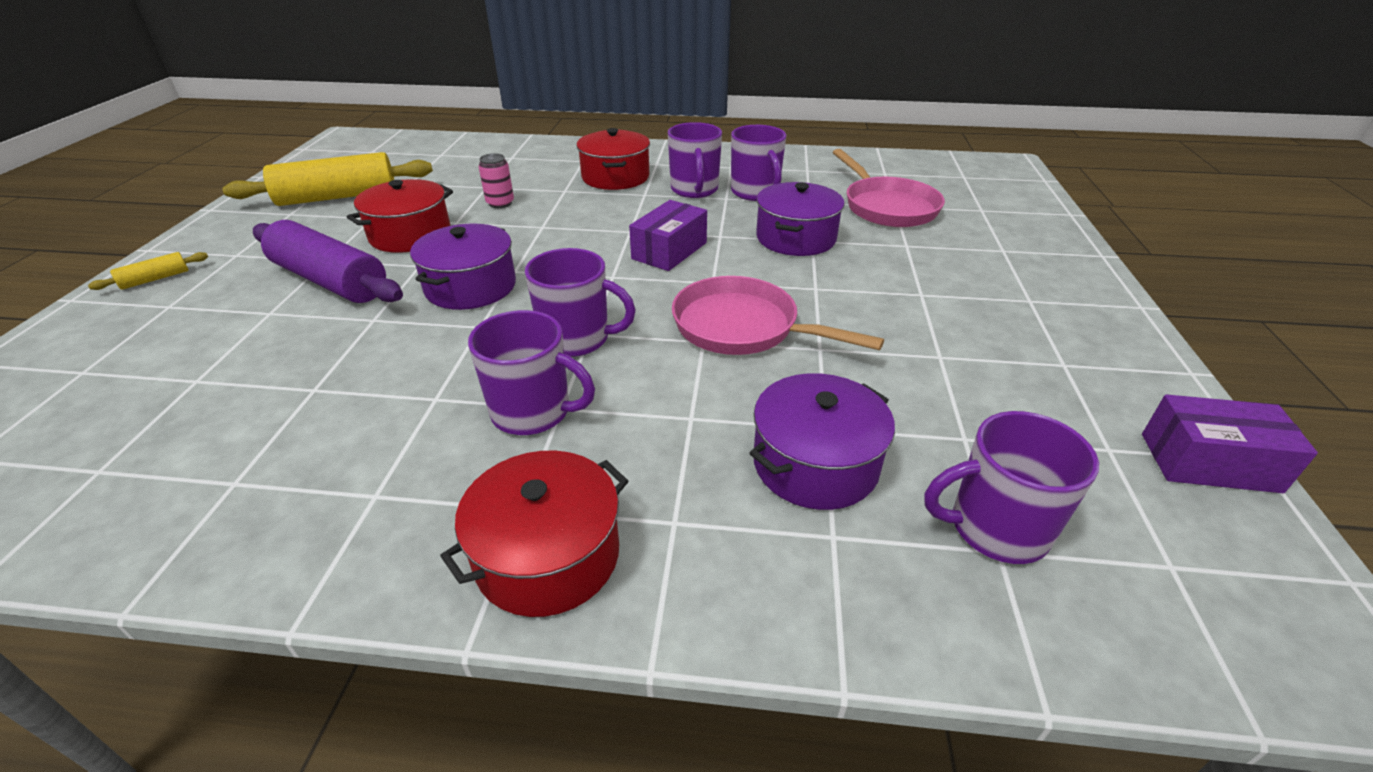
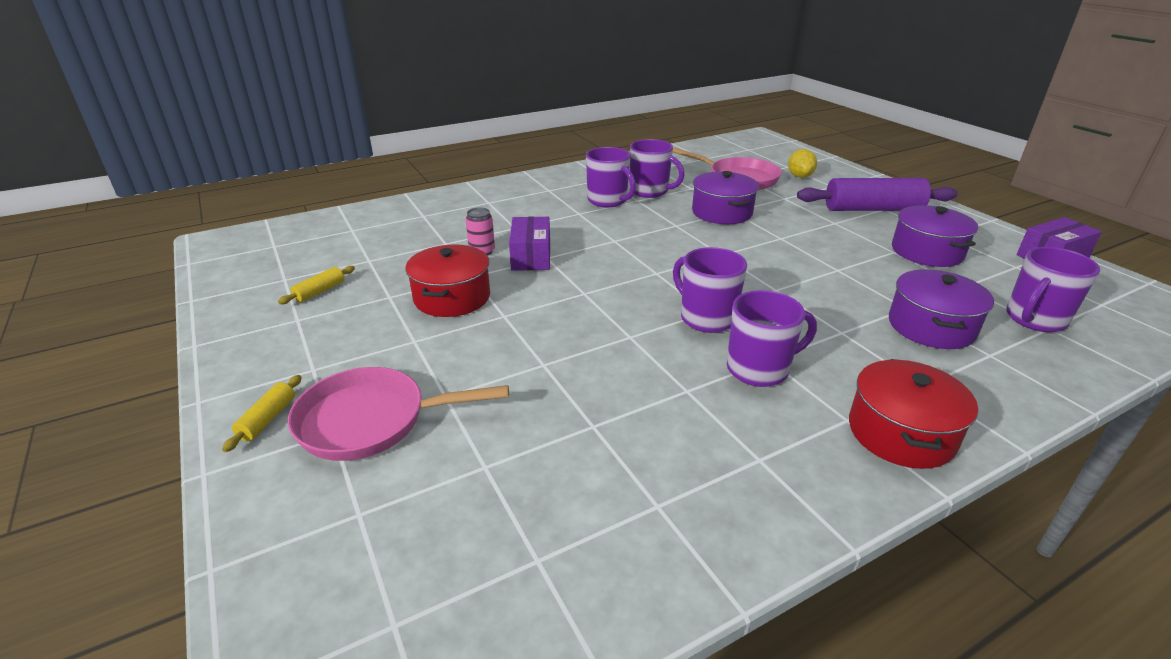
camera: 35 degrees left, 5 degrees down
(330, 281) = (451, 354): purple rolling pin -> purple rolling pin (873, 209)
(338, 197) = (320, 291): yellow rolling pin -> yellow rolling pin, size x0.43
(470, 287) = (573, 315): purple pot -> purple pot (926, 252)
(577, 339) = (706, 318): purple mug -> purple mug turned 105 degrees counterclockwise
(615, 177) = (536, 207): red pot -> none
(669, 251) = (663, 244): purple box -> purple box (531, 256)
(743, 327) = (783, 274): pink pan -> pink pan (371, 421)
(976, 226) = (799, 176): none -> yellow lemon

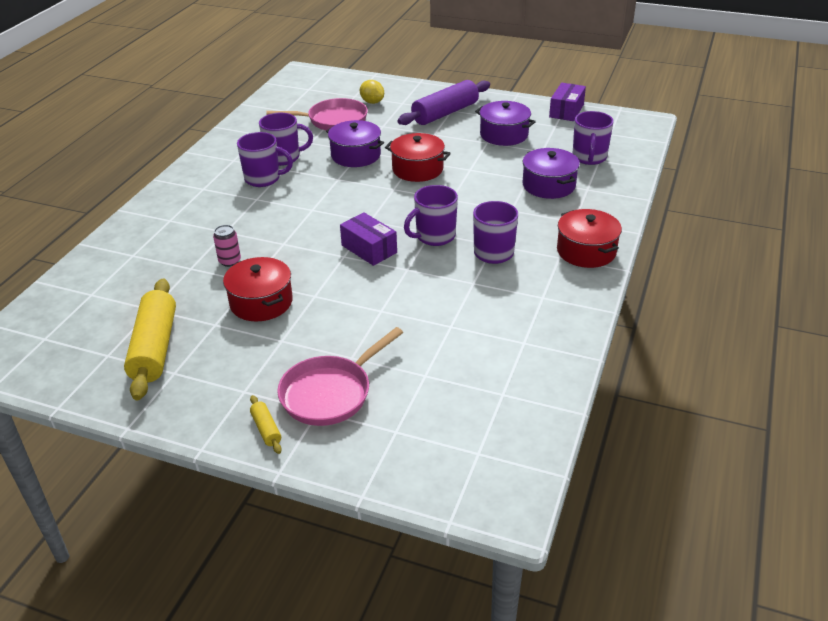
camera: 40 degrees left, 5 degrees up
(320, 291) = (154, 348): yellow rolling pin -> yellow rolling pin, size x2.31
(531, 256) = (271, 248): purple box -> purple box (369, 249)
(706, 318) = (434, 236): purple mug -> purple mug turned 45 degrees counterclockwise
(773, 247) = (417, 169): none -> red pot

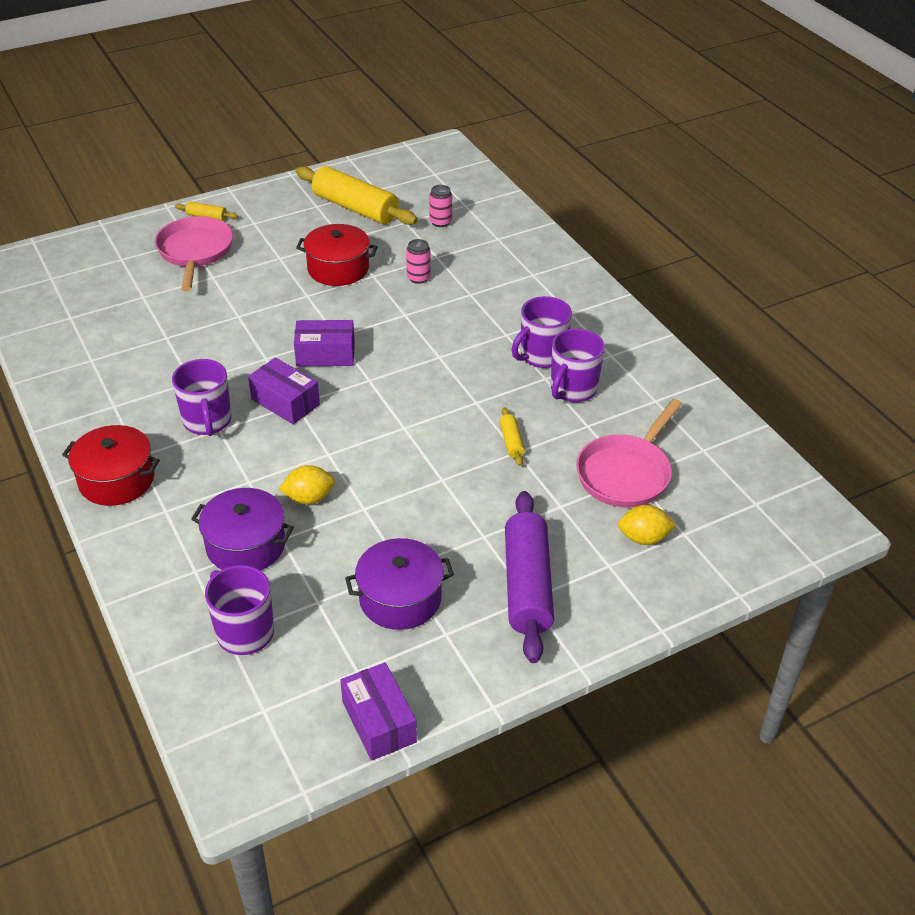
camera: 130 degrees right, 5 degrees up
(133, 292) = (440, 222): none -> pink can
(356, 155) = (511, 442): purple pot -> yellow rolling pin
(417, 169) = (419, 469): red pot -> none
(434, 236) = (285, 402): purple mug -> purple box
(490, 186) = (309, 498): none -> yellow lemon

